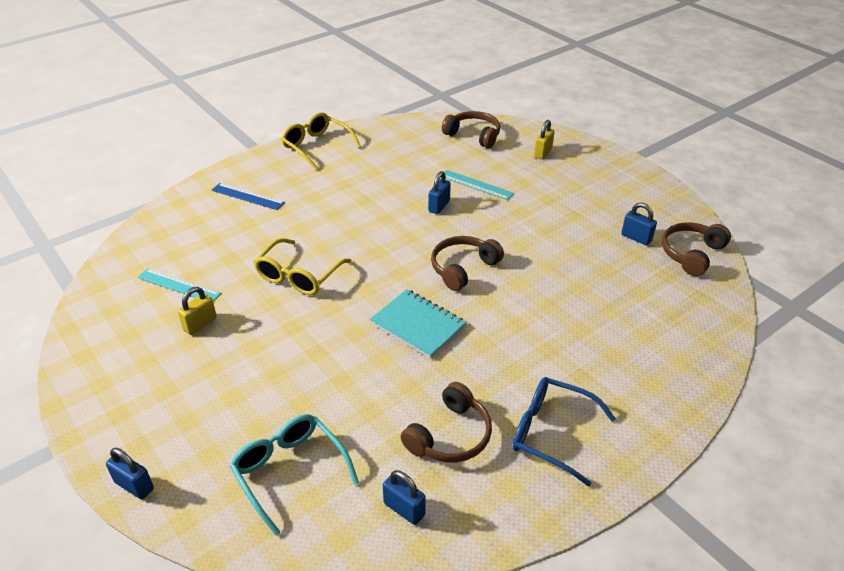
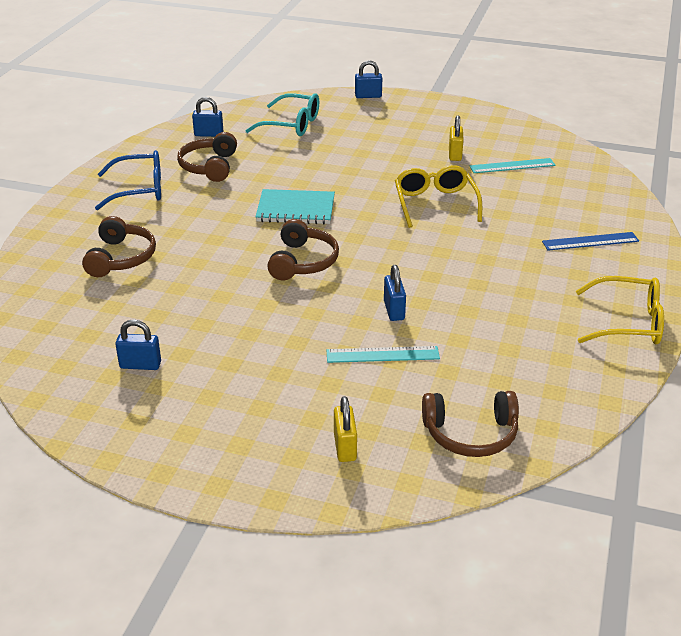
camera: 145 degrees right, 5 degrees down
(691, 254) = (65, 371): brown headphones -> brown headphones (121, 258)

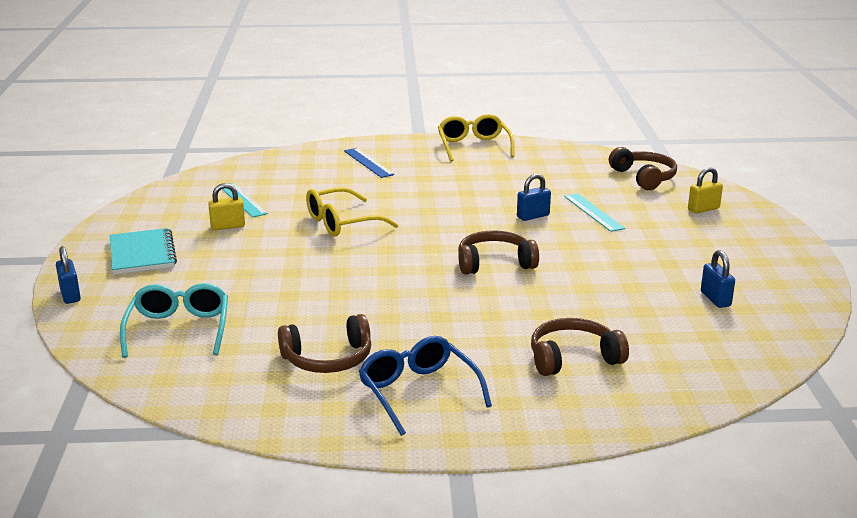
camera: 110 degrees left, 10 degrees down
(208, 134) = (231, 384): blue padlock -> none
(295, 209) = (399, 285): turquoise notebook -> turquoise notebook (142, 254)

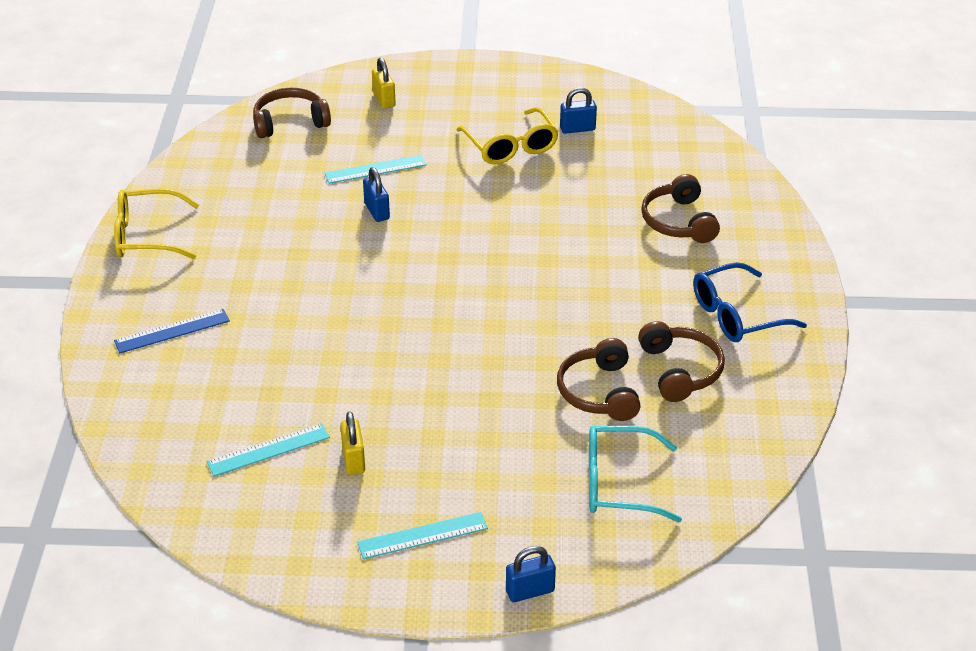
camera: 85 degrees left, 15 degrees up
(142, 254) = (422, 535): turquoise notebook -> turquoise ruler
(341, 223) = (364, 358): yellow glasses -> yellow glasses (511, 146)
(494, 263) = (488, 249): brown headphones -> brown headphones (599, 392)

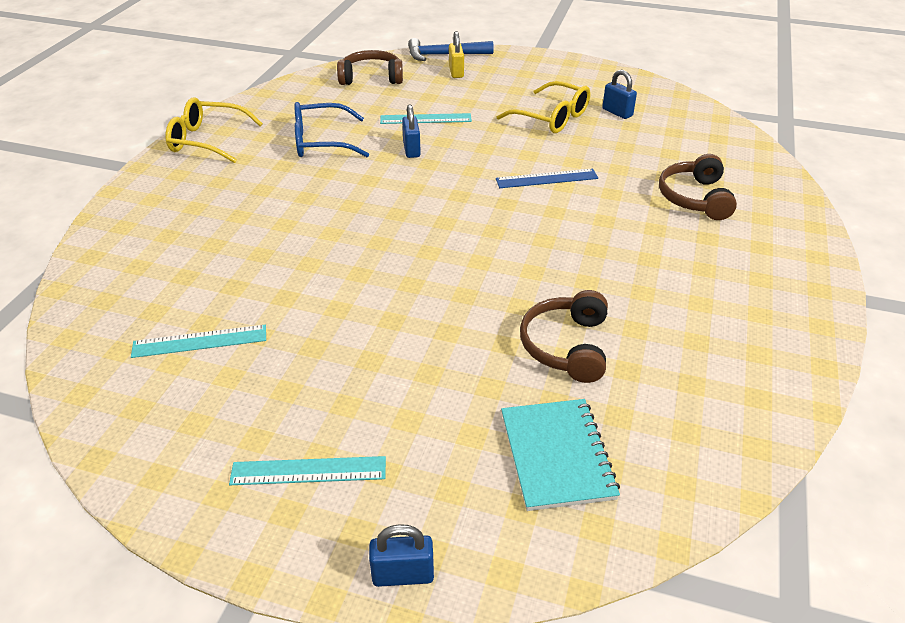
camera: 15 degrees right, 0 degrees up
(172, 331) = (179, 217): blue ruler -> blue ruler (546, 178)
(353, 459) = (278, 368): yellow padlock -> none
(360, 76) = (444, 55): none -> blue hammer
(511, 146) = (552, 118): yellow glasses -> yellow glasses turned 45 degrees counterclockwise
(577, 129) = (617, 112): blue padlock -> blue padlock turned 45 degrees clockwise
(618, 484) = (557, 456): turquoise glasses -> turquoise notebook
(680, 370) = (663, 339): brown headphones -> none
(736, 315) = (738, 293): blue glasses -> blue glasses (321, 142)

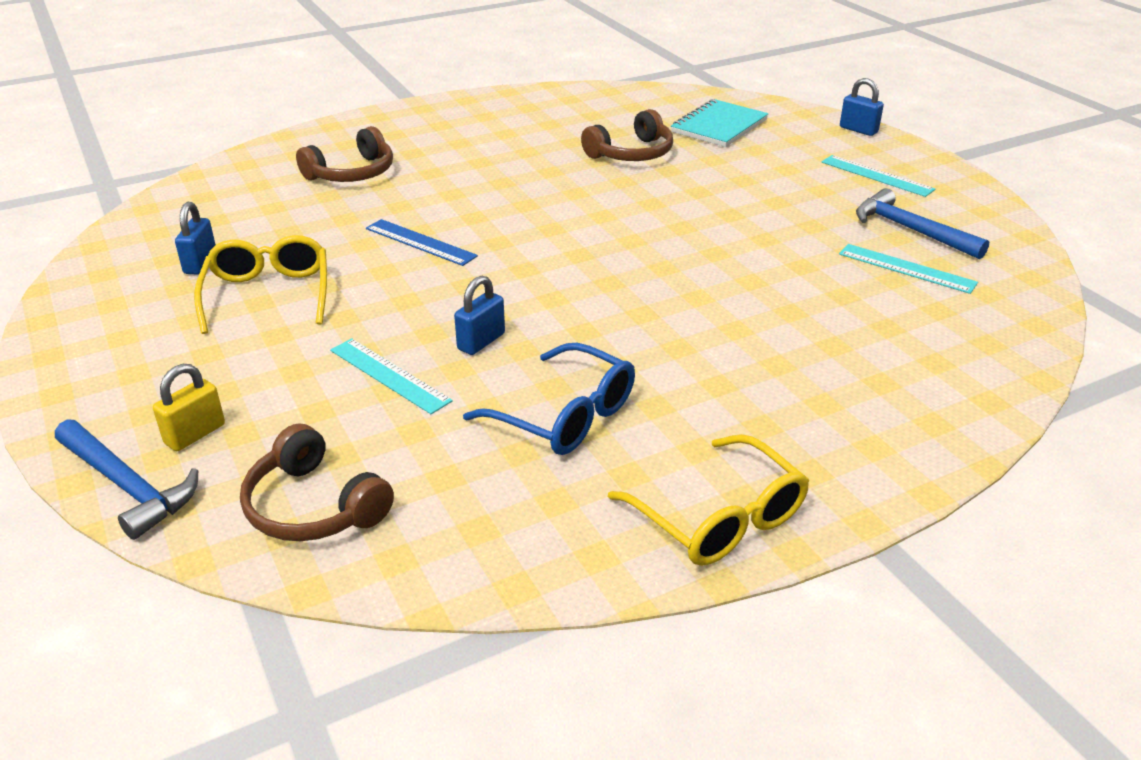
camera: 135 degrees left, 5 degrees down
(221, 395) = (910, 230): none -> blue hammer

